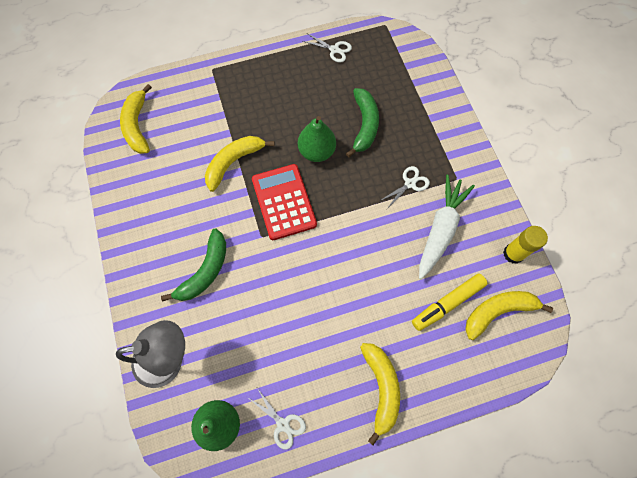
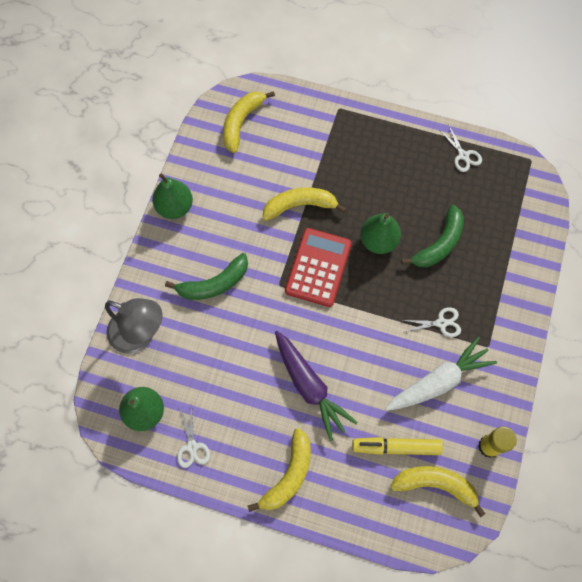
camera: 35 degrees right, 0 degrees up
(125, 229) = (175, 207): none -> green pear
(346, 302) = (310, 387): none -> purple carrot

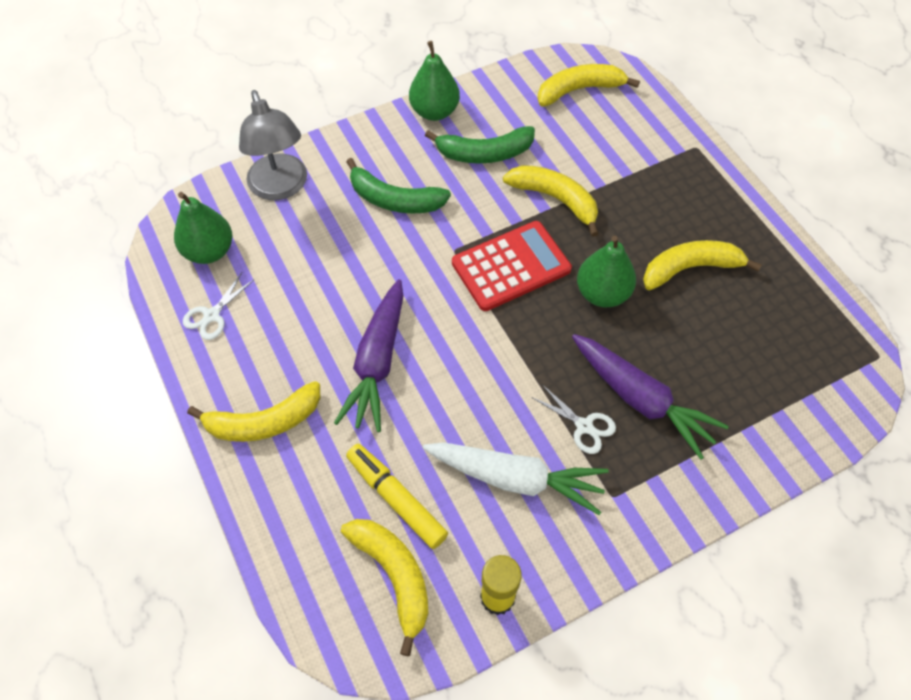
camera: 45 degrees right, 10 degrees down
(405, 187) = (690, 268): none -> yellow banana
(439, 244) = (669, 350): green banana -> green banana (484, 153)
(453, 283) = (641, 400): none -> purple carrot
(463, 155) = (794, 289): white scissors -> none

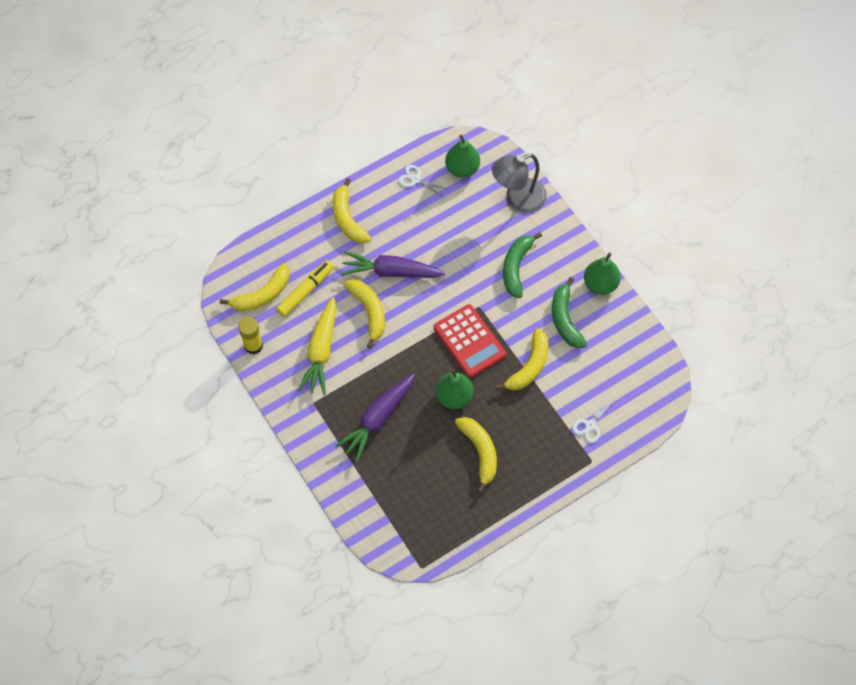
camera: 85 degrees right, 5 degrees up
(516, 479) = (321, 351): white carrot -> yellow carrot
(579, 90) = (637, 380): yellow banana -> yellow banana (369, 311)
(584, 426) = (357, 387): white scissors -> white scissors (590, 425)

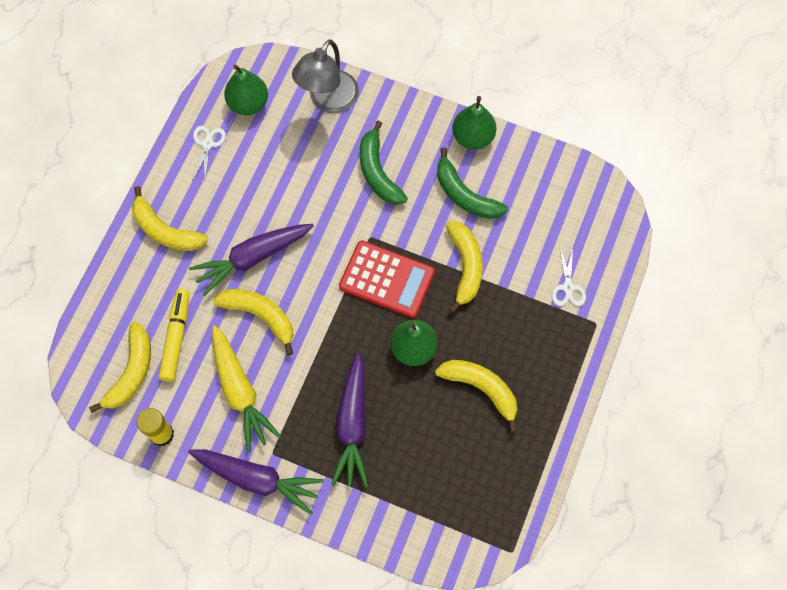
camera: 35 degrees left, 5 degrees up
(292, 413) = (258, 479): none -> purple carrot
(415, 179) = (207, 144): white scissors -> white scissors turned 105 degrees clockwise

